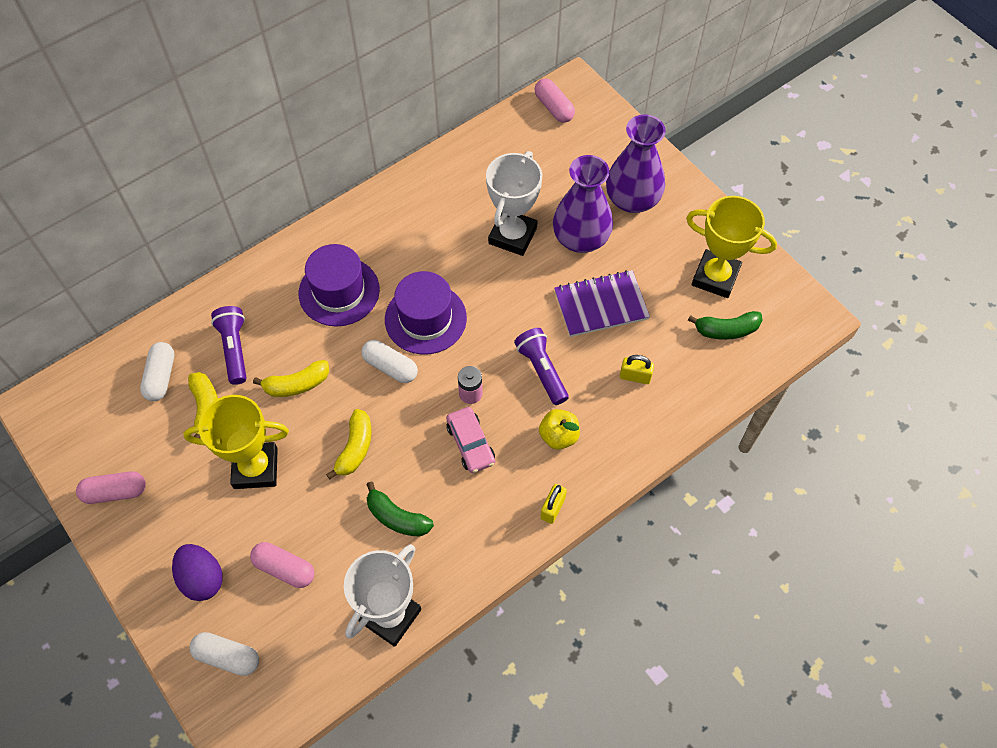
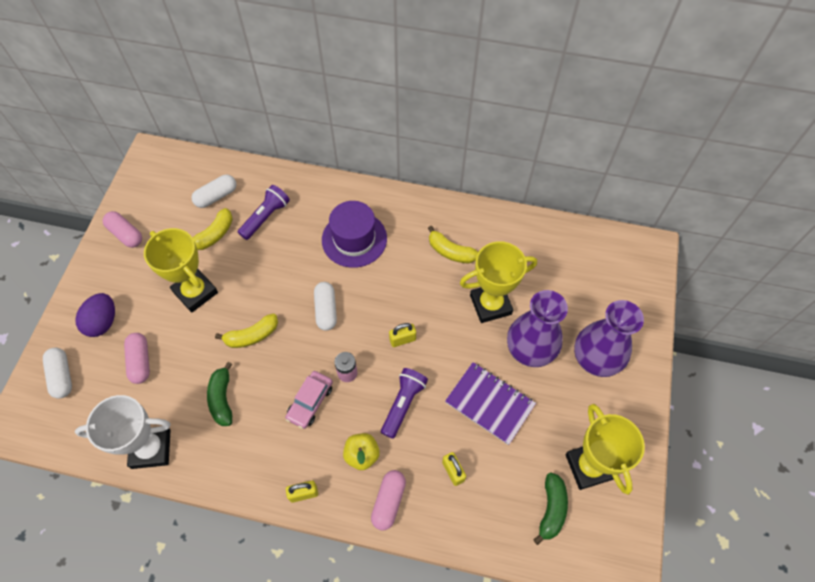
camera: 50 degrees right, 0 degrees up
(297, 384) = (269, 268): yellow banana -> yellow banana (450, 251)
(425, 318) = (379, 302): purple hat -> none
(480, 326) = (402, 339): none -> yellow padlock
(512, 235) = (490, 304): white trophy -> yellow trophy
(554, 108) = (618, 250): pink capsule -> pink capsule (388, 501)
(726, 330) = (551, 509): green banana -> green banana turned 120 degrees counterclockwise

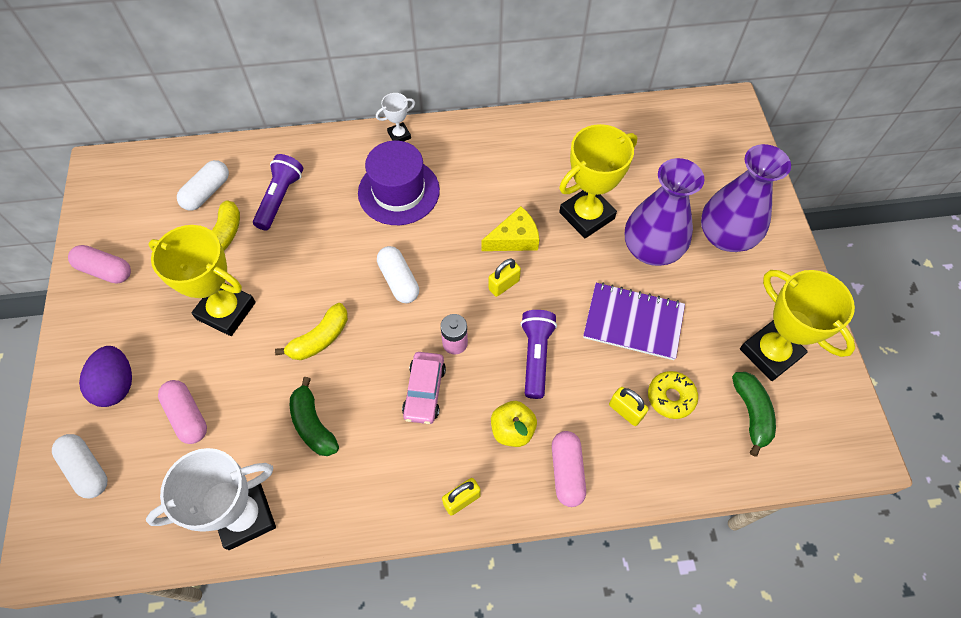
camera: 20 degrees left, 0 degrees up
(373, 193) = (399, 135): none -> white trophy
(426, 305) = (514, 238): none -> yellow cheese
(450, 251) = (517, 172): yellow banana -> none
(493, 473) = (671, 397): none -> yellow donut

